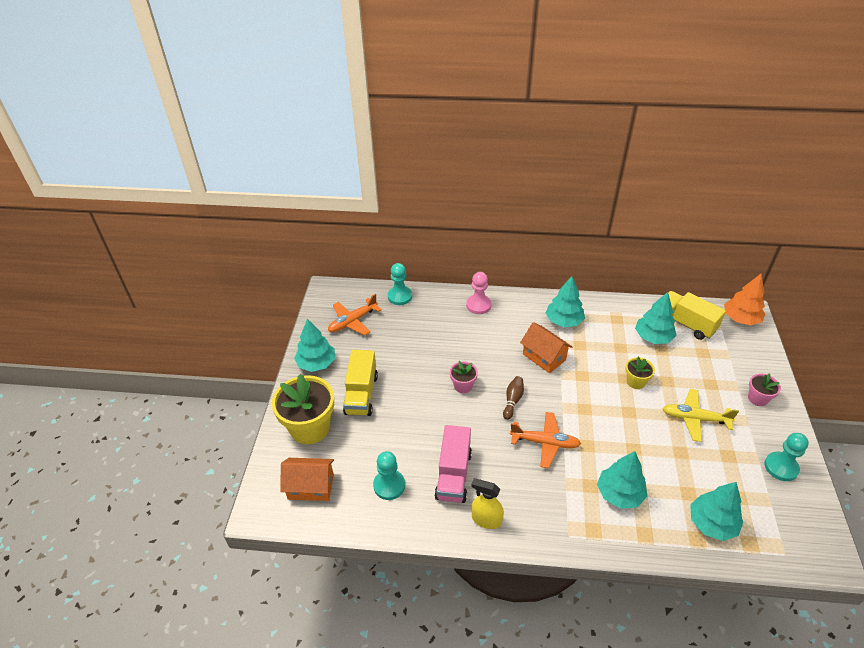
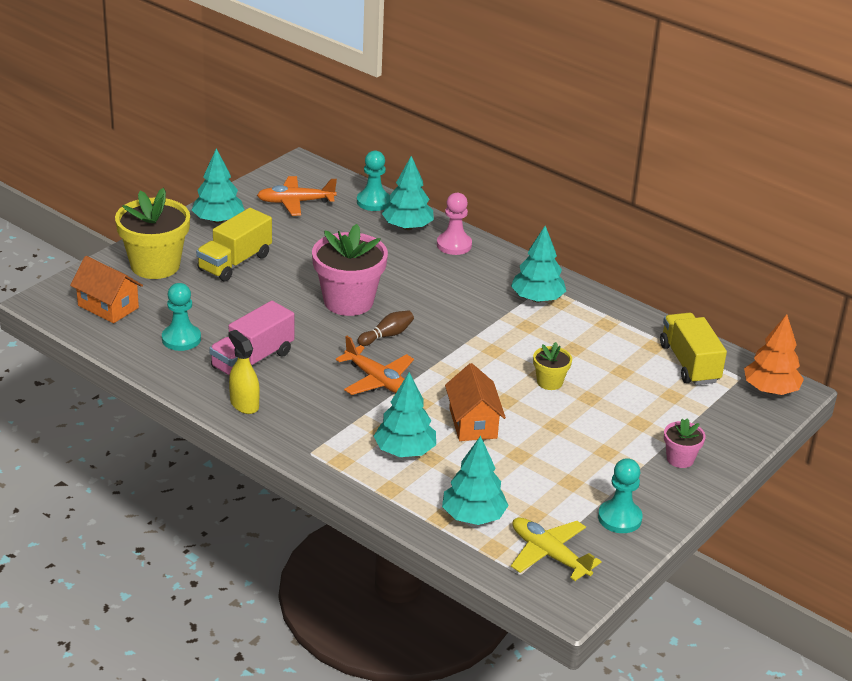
camera: 30 degrees right, 10 degrees down
(463, 386) = (348, 301): pink flower pot -> pink flower pot, size x2.03
(544, 357) = (470, 317): orange house -> orange house (473, 423)
(653, 337) = (628, 357): turquoise tree -> turquoise tree (407, 227)
(694, 418) = (575, 439): yellow plane -> yellow plane (549, 554)

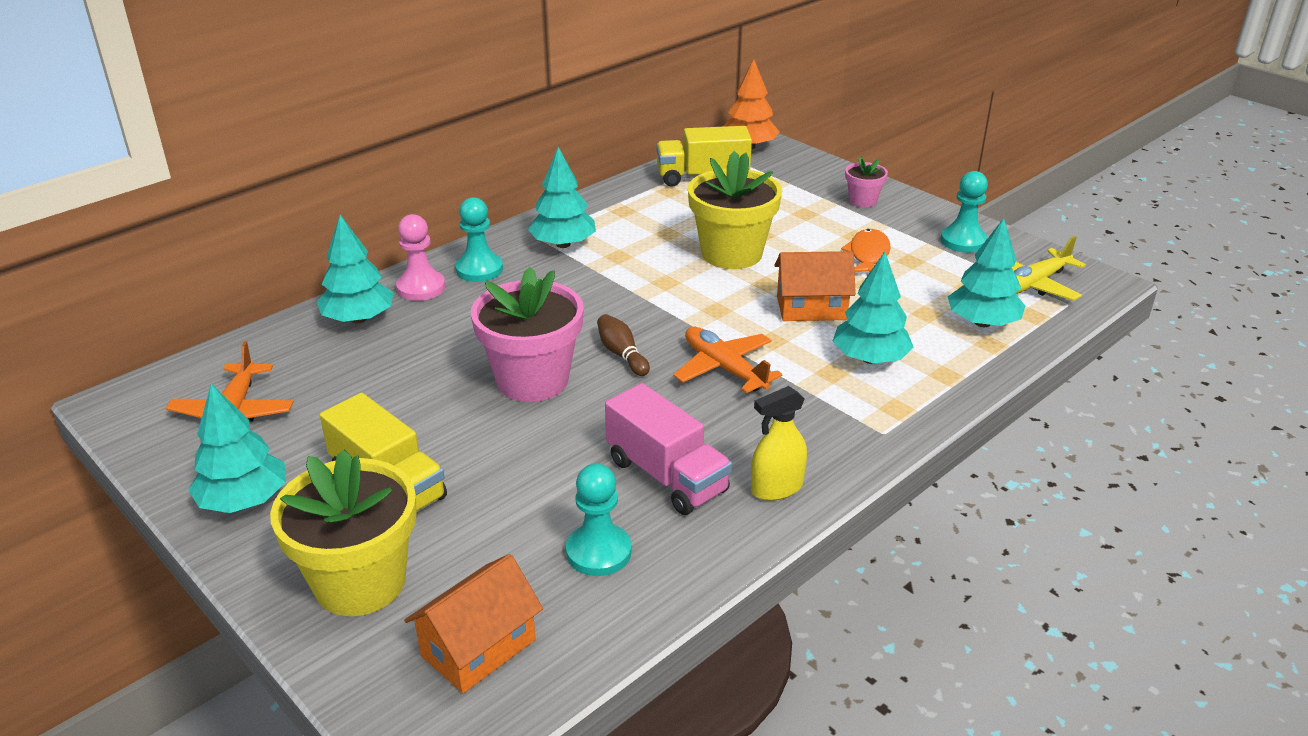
camera: 80 degrees left, 0 degrees up
(373, 202) = (275, 342): turquoise pawn -> turquoise pawn (479, 269)
(378, 381) = (724, 368): orange plane -> orange plane turned 90 degrees counterclockwise
(549, 382) = (731, 254): yellow flower pot -> yellow flower pot, size x2.03
(572, 457) = (868, 255): none -> orange fish

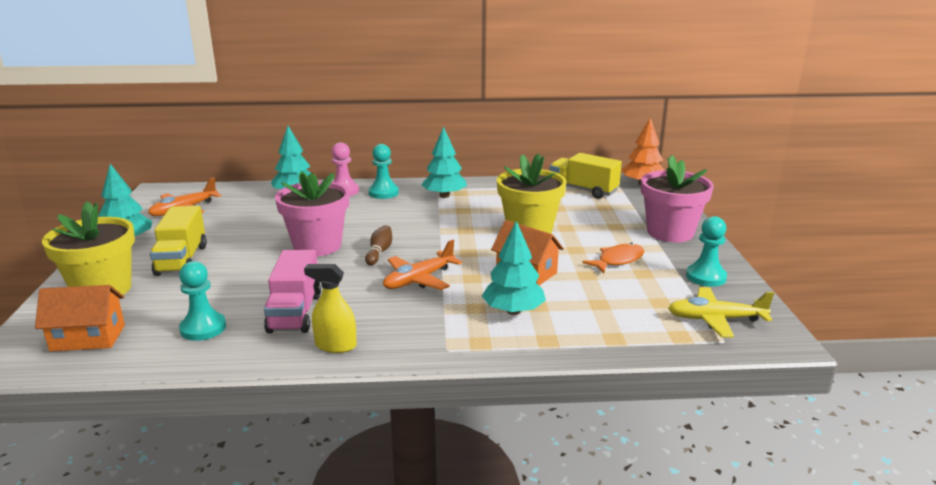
camera: 40 degrees right, 10 degrees down
(724, 368) = (418, 280): orange plane -> orange plane turned 135 degrees counterclockwise
(862, 201) = (670, 232): pink flower pot -> pink flower pot, size x2.03
(982, 323) = (631, 325): turquoise tree -> none

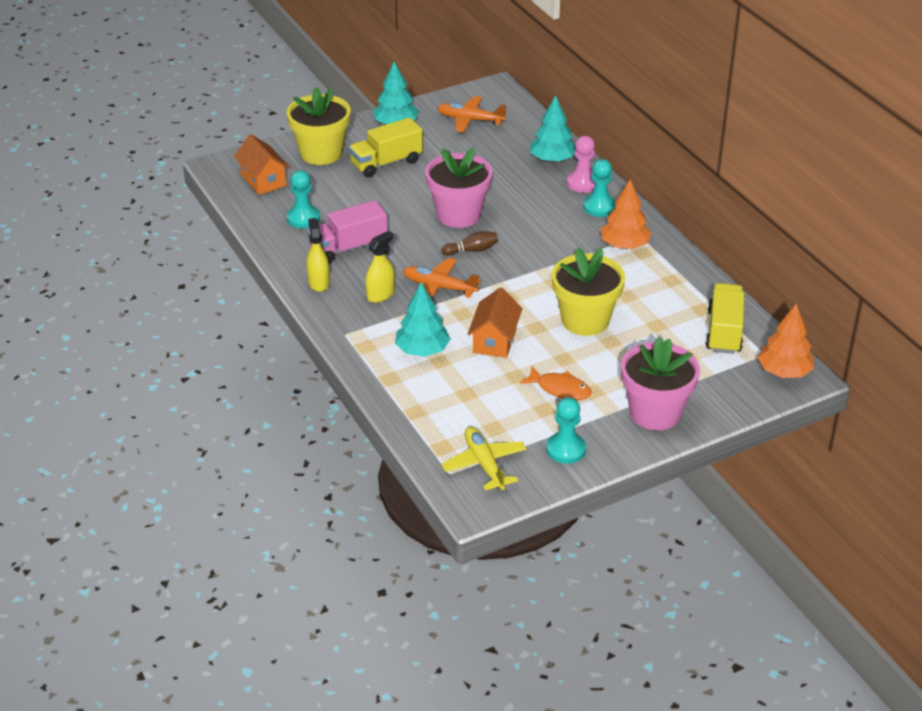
camera: 65 degrees right, 15 degrees up
(398, 313) = (380, 294): none -> yellow spray bottle
(444, 196) = (624, 245): turquoise tree -> orange tree

